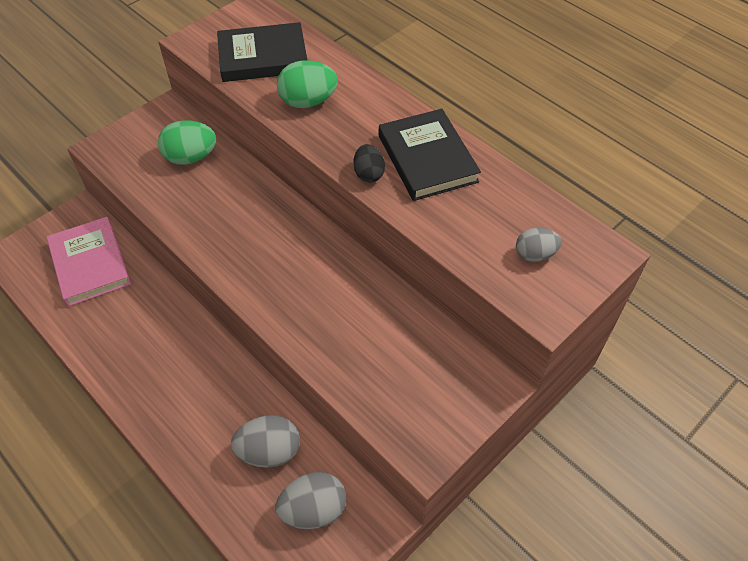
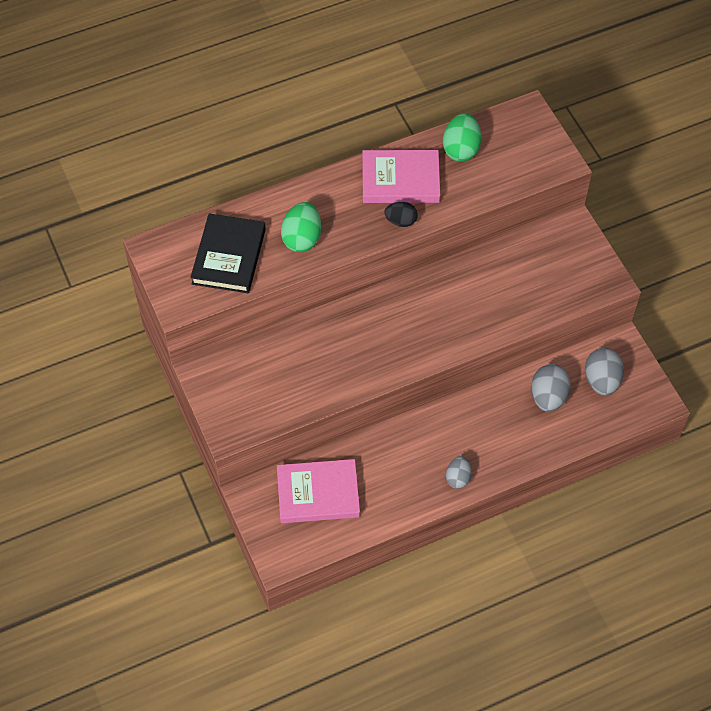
camera: 70 degrees left, 5 degrees up
(191, 157) = (274, 362): green egg -> green egg (461, 149)
(427, 158) = (400, 180): black book -> pink book
(535, 254) = (515, 150): grey egg -> grey egg (458, 478)

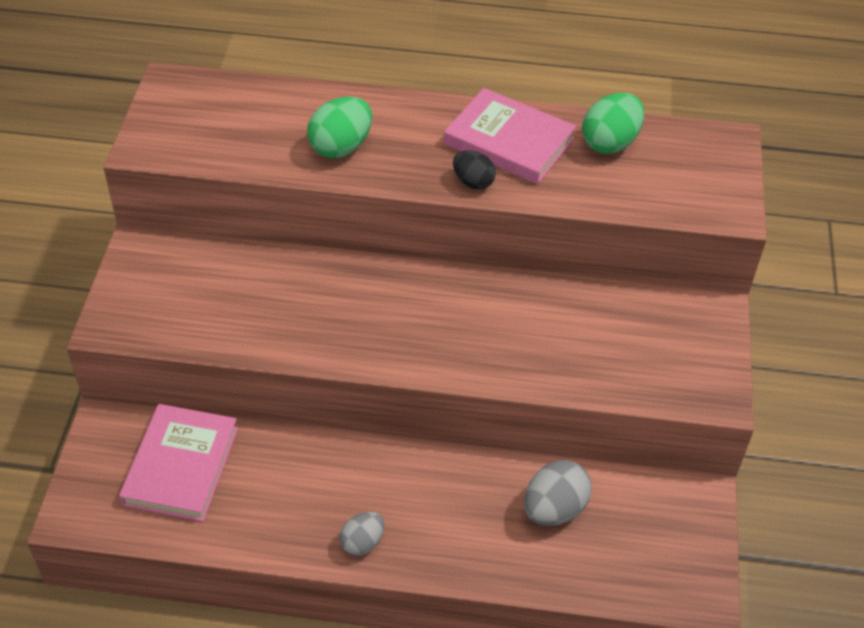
camera: 30 degrees right, 10 degrees down
(229, 256) = (243, 127): black book -> none
(318, 493) = (181, 466): pink book -> pink book turned 75 degrees clockwise
(601, 381) = (641, 527): grey egg -> none

